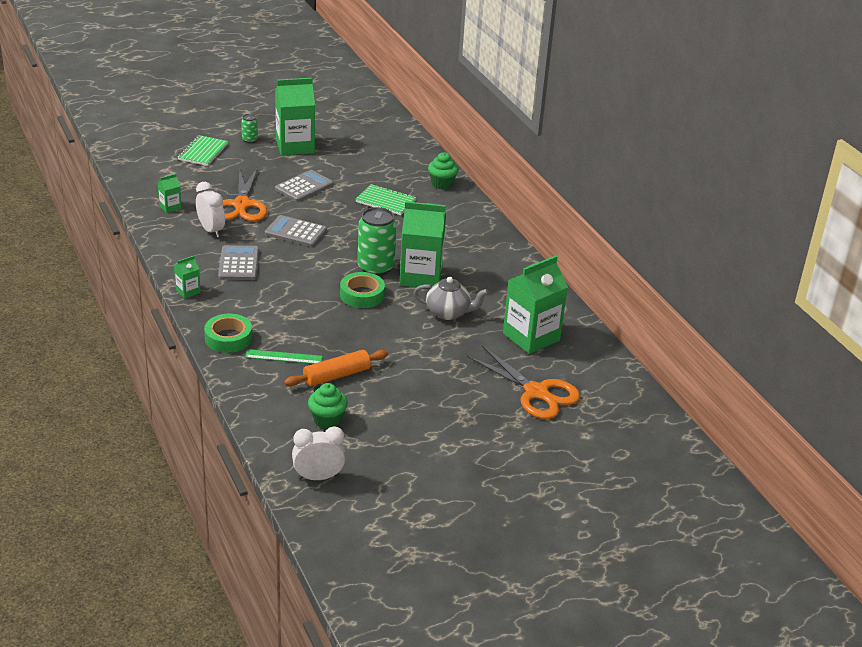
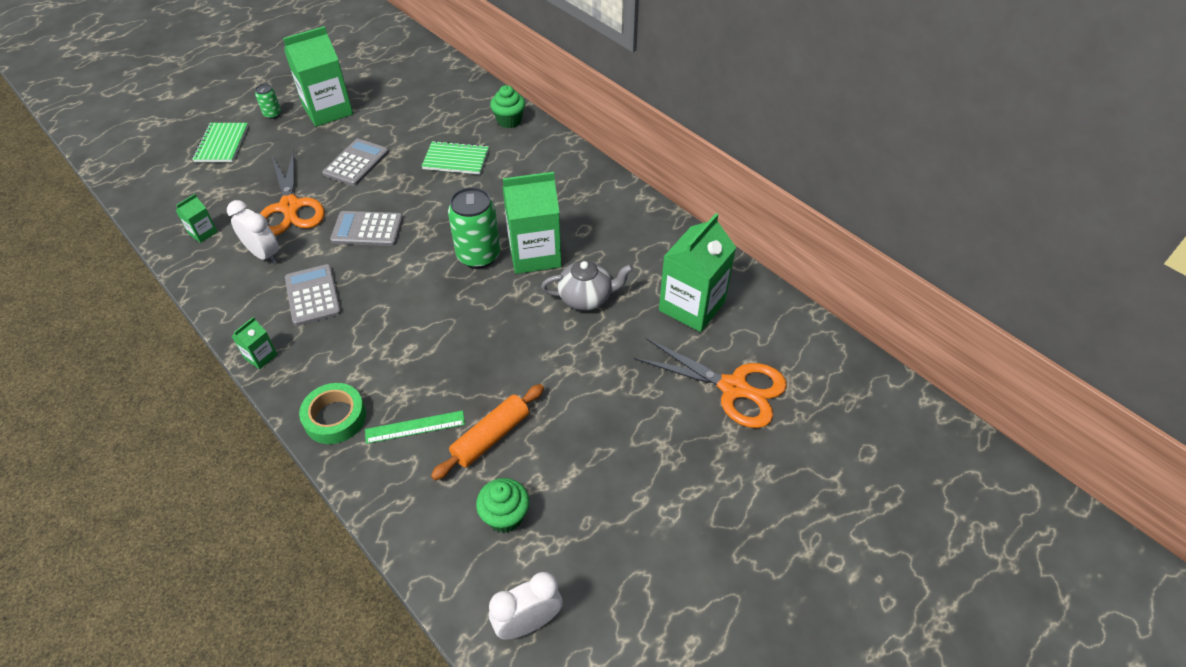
camera: 15 degrees left, 15 degrees up
(362, 295) = (477, 300): green tape -> none

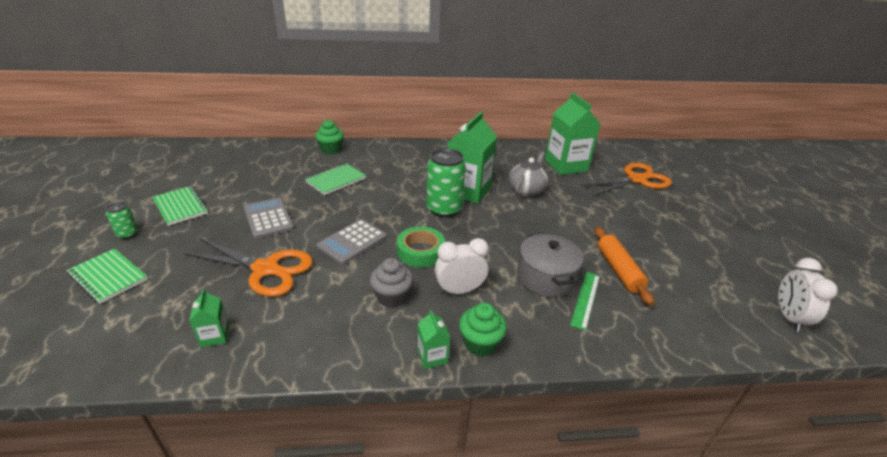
camera: 55 degrees left, 15 degrees down
(264, 254) = (303, 306): white clock -> white clock (459, 290)
(313, 295) = (392, 297): grey calculator -> grey cupcake
(328, 110) = (180, 207): green carton -> green notebook
(335, 418) = (545, 337): green tape -> green tape (420, 251)
(425, 383) = (545, 278): none -> grey pot
(505, 516) = (693, 292): green cupcake -> green cupcake (480, 344)

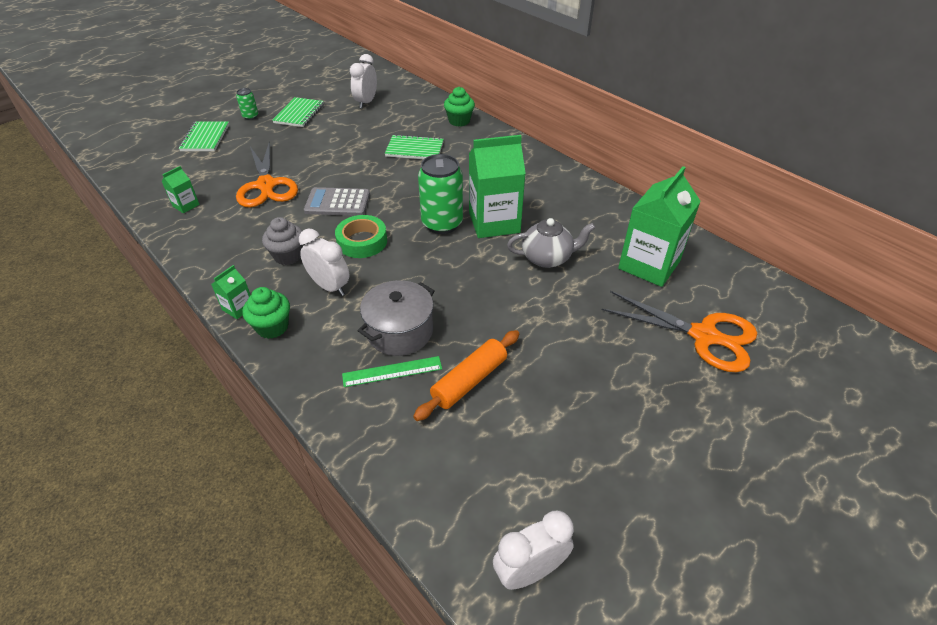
camera: 55 degrees right, 10 degrees up
(230, 171) = (366, 102): none -> white clock
(268, 218) = (325, 152): grey calculator -> none

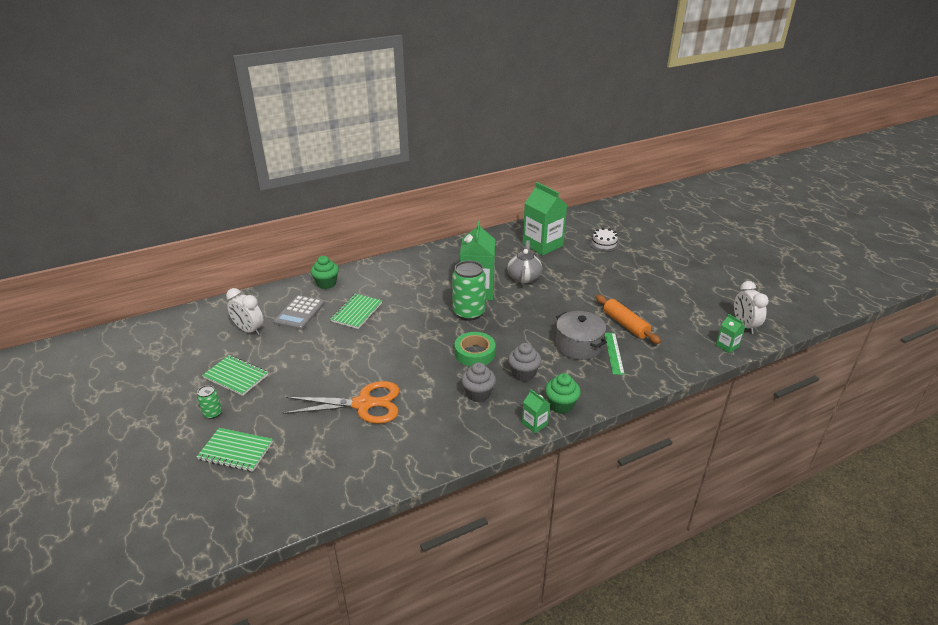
camera: 75 degrees left, 10 degrees down
(186, 205) = (369, 462): green carton -> green carton (727, 346)
(330, 286) = (523, 374): white clock -> grey cupcake
(337, 203) = (415, 362): grey calculator -> grey calculator (299, 313)
(703, 336) = (604, 244): orange scissors -> white cake

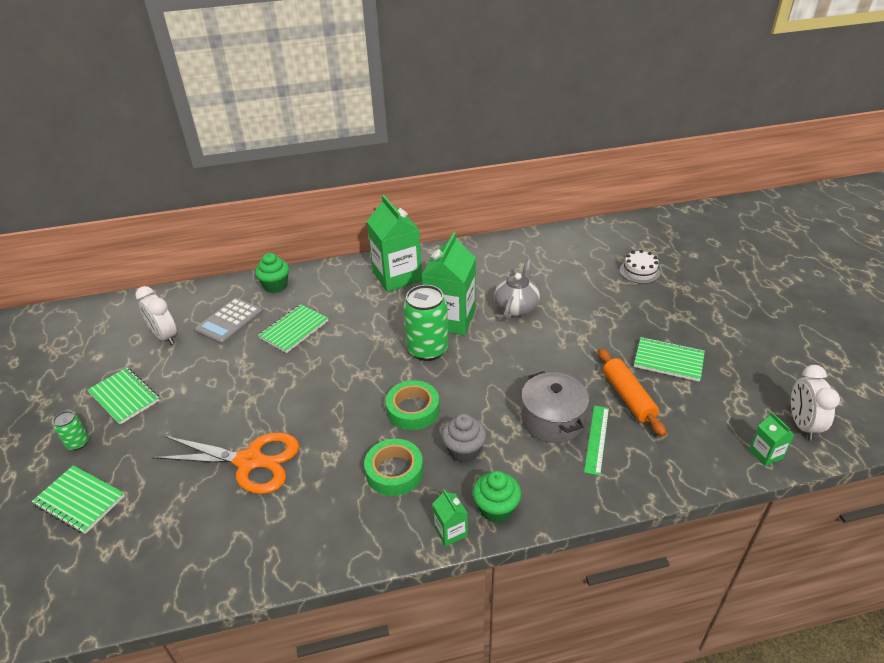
camera: 15 degrees right, 5 degrees up
(478, 394) = (394, 471): grey cupcake -> green tape
(542, 245) = (557, 264): green carton -> green carton (397, 276)
(644, 298) = (668, 360): none -> green notebook

